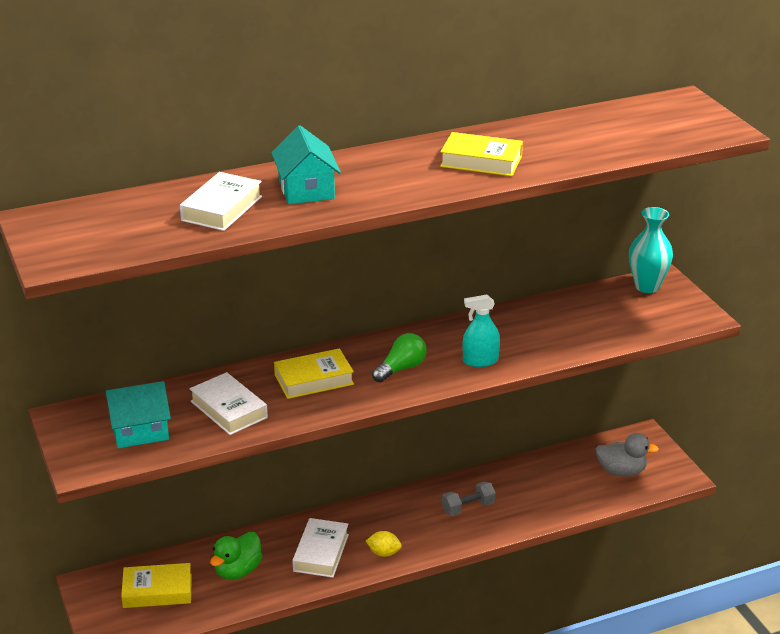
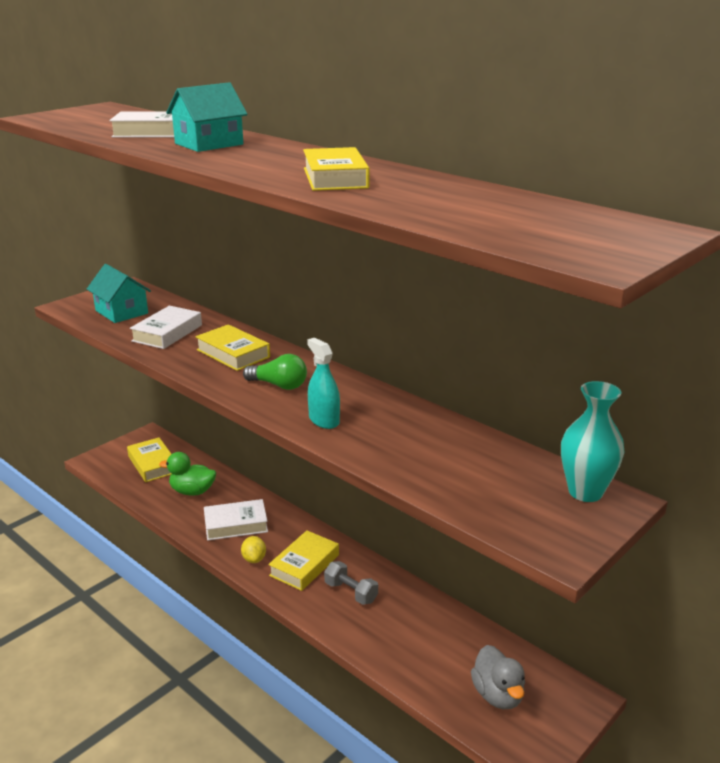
camera: 65 degrees right, 5 degrees down
(414, 524) = (304, 565): none -> yellow book

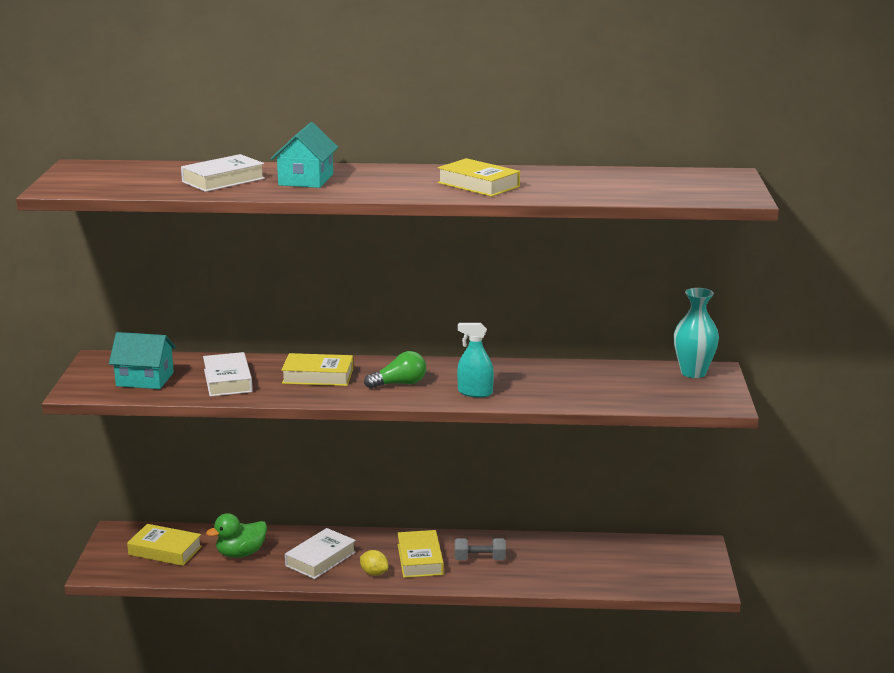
camera: 40 degrees left, 5 degrees down
(498, 695) = (652, 568): grey duck -> none

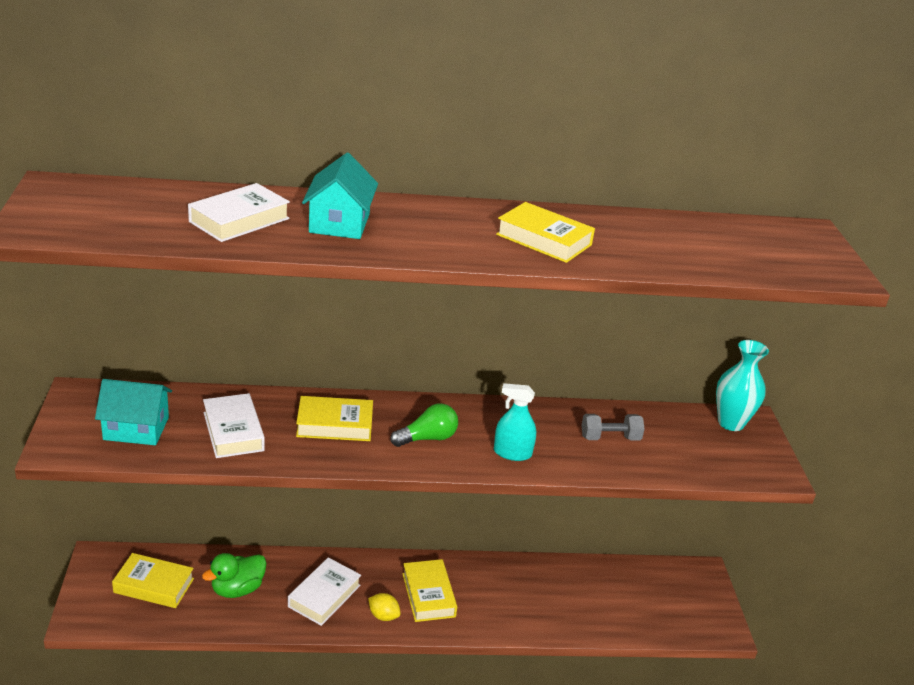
camera: 10 degrees left, 10 degrees up
(480, 559) = (490, 594): grey dumbbell -> grey dumbbell (610, 438)

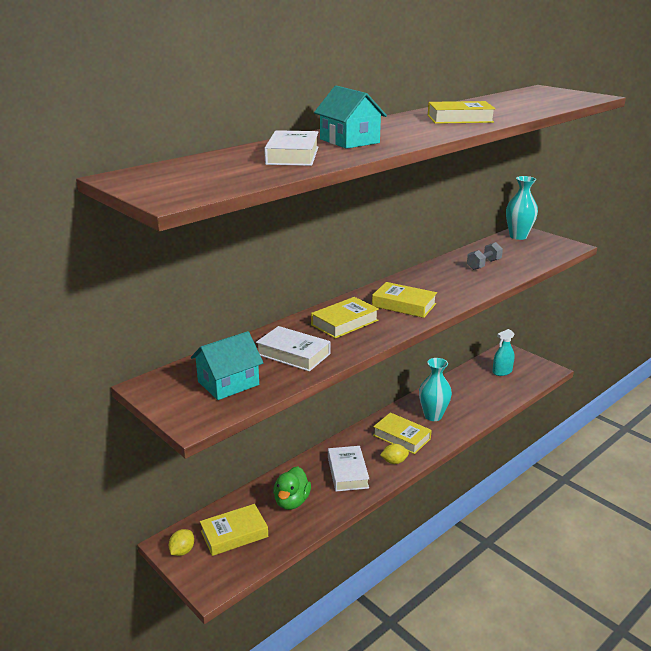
camera: 35 degrees left, 5 degrees down
(98, 571) = (182, 551): none -> yellow lemon
(427, 438) = (404, 305): green light bulb -> yellow book
(496, 594) = (433, 416): none -> turquoise vase
(512, 453) = (455, 291): turquoise spray bottle -> turquoise spray bottle (502, 372)

